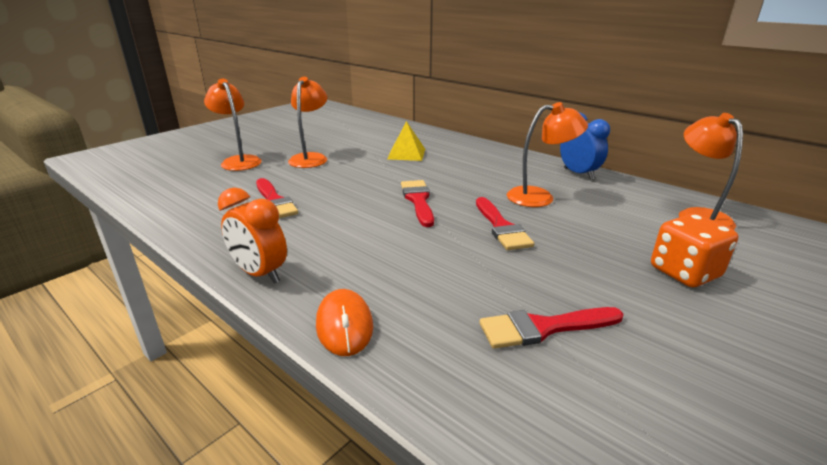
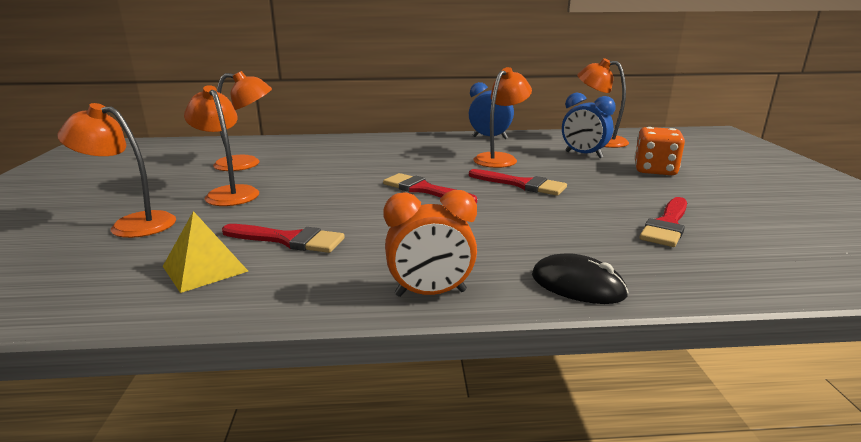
camera: 45 degrees left, 5 degrees down
(344, 325) = (577, 285): orange mouse -> black mouse
(360, 140) = (247, 163): none -> orange lamp
(406, 154) = (326, 161): yellow pyramid -> yellow pyramid (205, 268)
(637, 223) = (583, 155): none -> blue clock

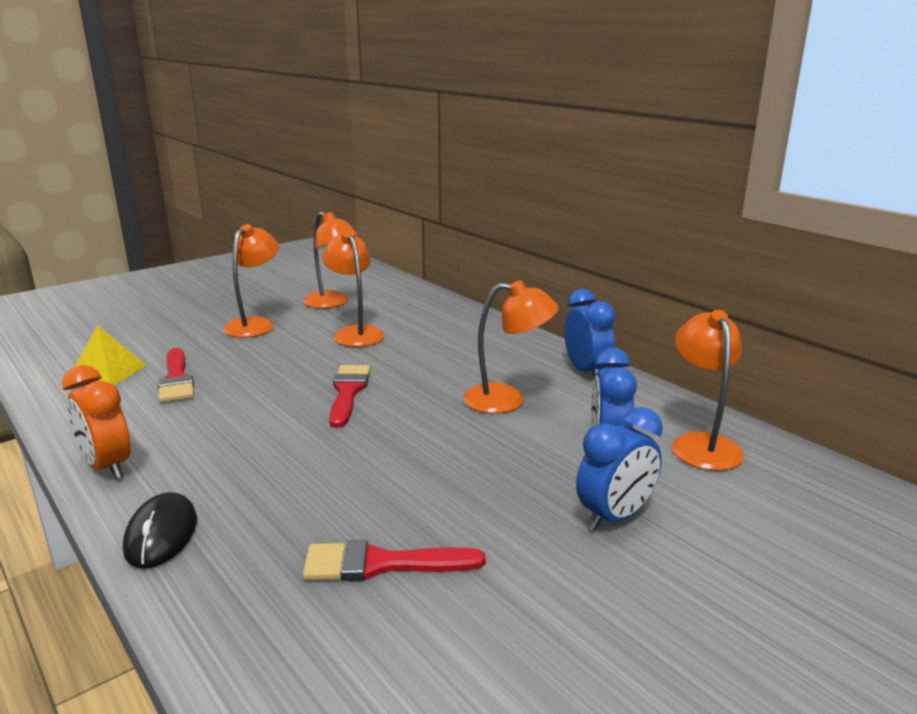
camera: 55 degrees right, 0 degrees up
(132, 224) = (167, 322): orange lamp -> orange lamp (355, 333)
(521, 184) = (426, 436): red brush -> none
(655, 170) = (615, 517): orange dice -> blue clock

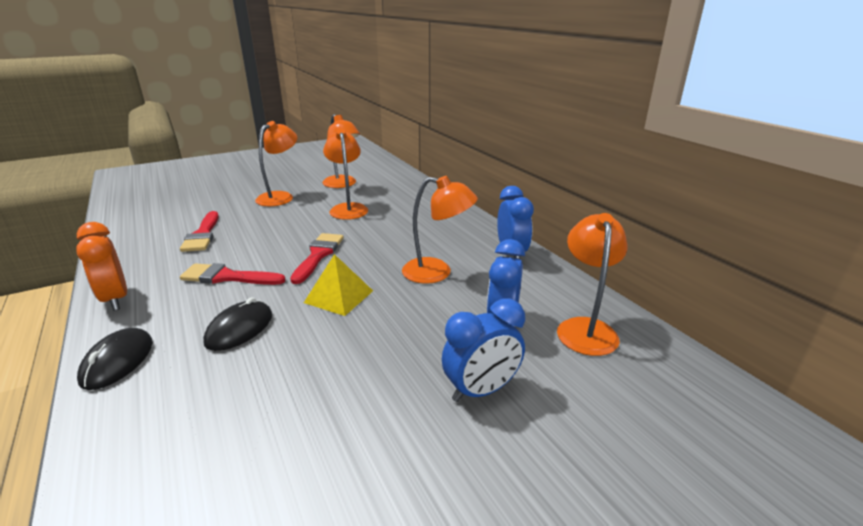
camera: 10 degrees right, 5 degrees up
(107, 372) = (160, 226): yellow pyramid -> yellow pyramid (339, 296)
(296, 484) = (239, 329): none -> black mouse
(381, 564) = (266, 410): red brush -> red brush (227, 277)

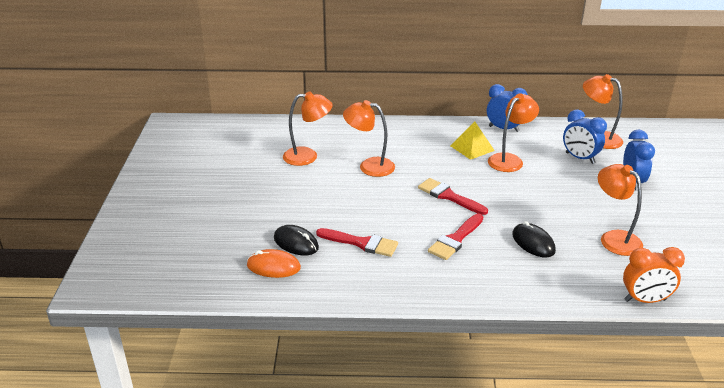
camera: 60 degrees left, 5 degrees up
(115, 299) = (455, 292): orange clock -> orange clock (645, 300)
(117, 361) = (544, 292): black mouse -> black mouse (296, 243)
(155, 212) = (273, 266): none -> orange mouse
(280, 197) = (306, 192): orange lamp -> orange lamp (614, 238)
(339, 296) = (516, 200): yellow pyramid -> yellow pyramid (472, 148)

